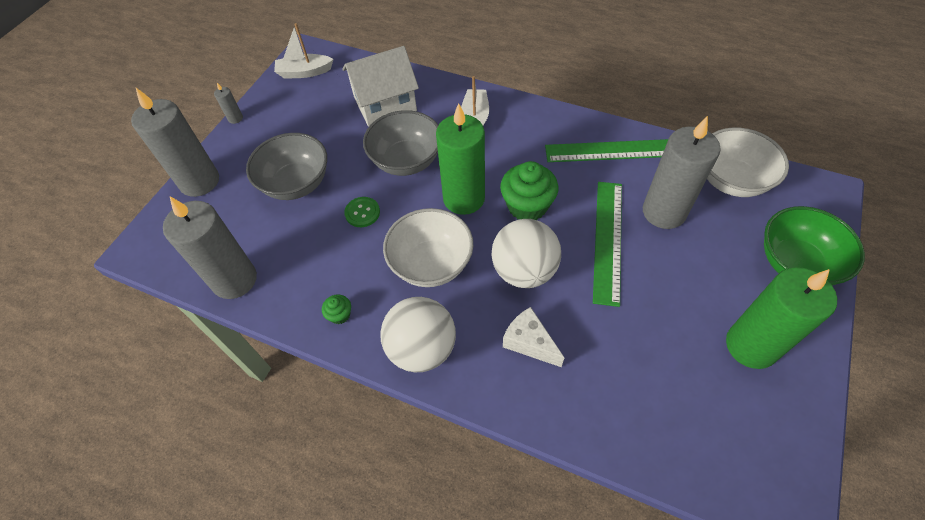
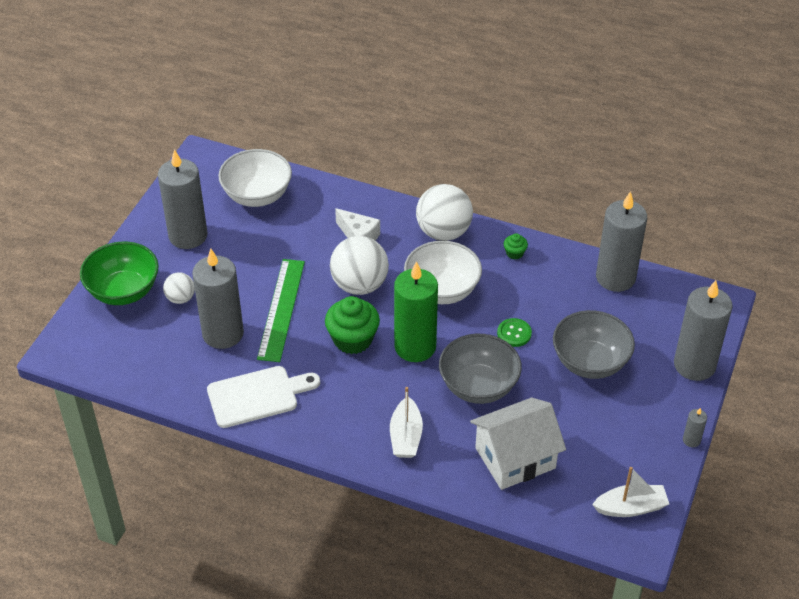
camera: 175 degrees right, 10 degrees down
(612, 151) = (257, 396): green ruler -> white cutting board
(725, 254) = (180, 298): none -> white ball
(731, 180) = (146, 363): white bowl -> white bowl (257, 195)
(751, 346) = (188, 235): green candle -> grey candle

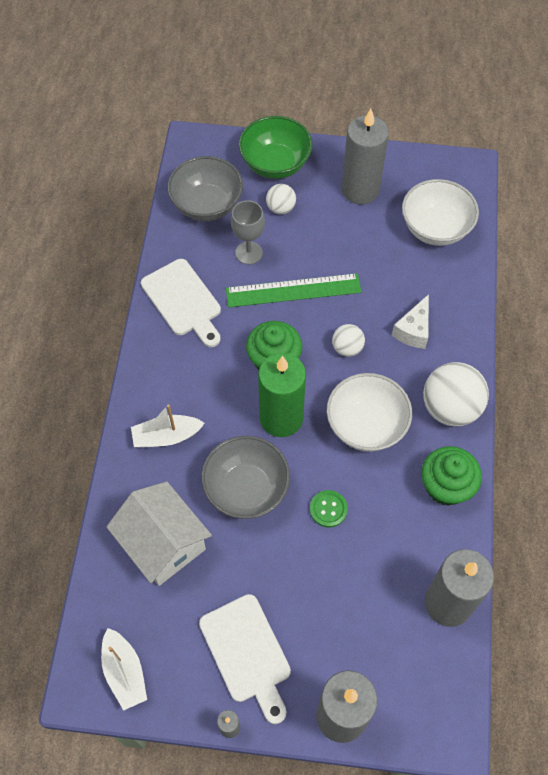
camera: 75 degrees right, 15 degrees up
(223, 333) = (249, 253): grey candle -> grey goblet
(359, 285) = (347, 348): white ball -> white ball, size x0.53
(514, 253) = (446, 486): green cupcake -> green cupcake, size x2.12
(590, 362) = (311, 596): grey bowl -> grey bowl (207, 205)
(631, 416) = (247, 653): none -> white cutting board

